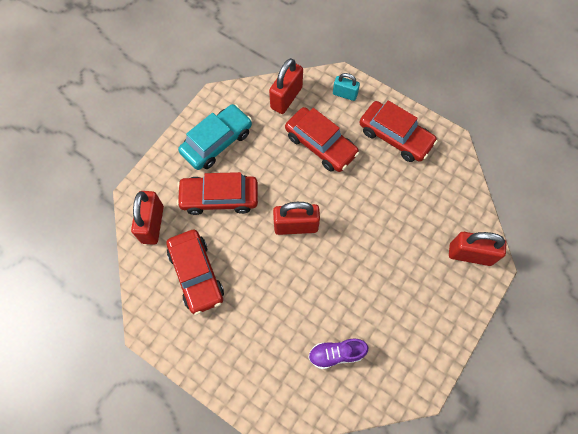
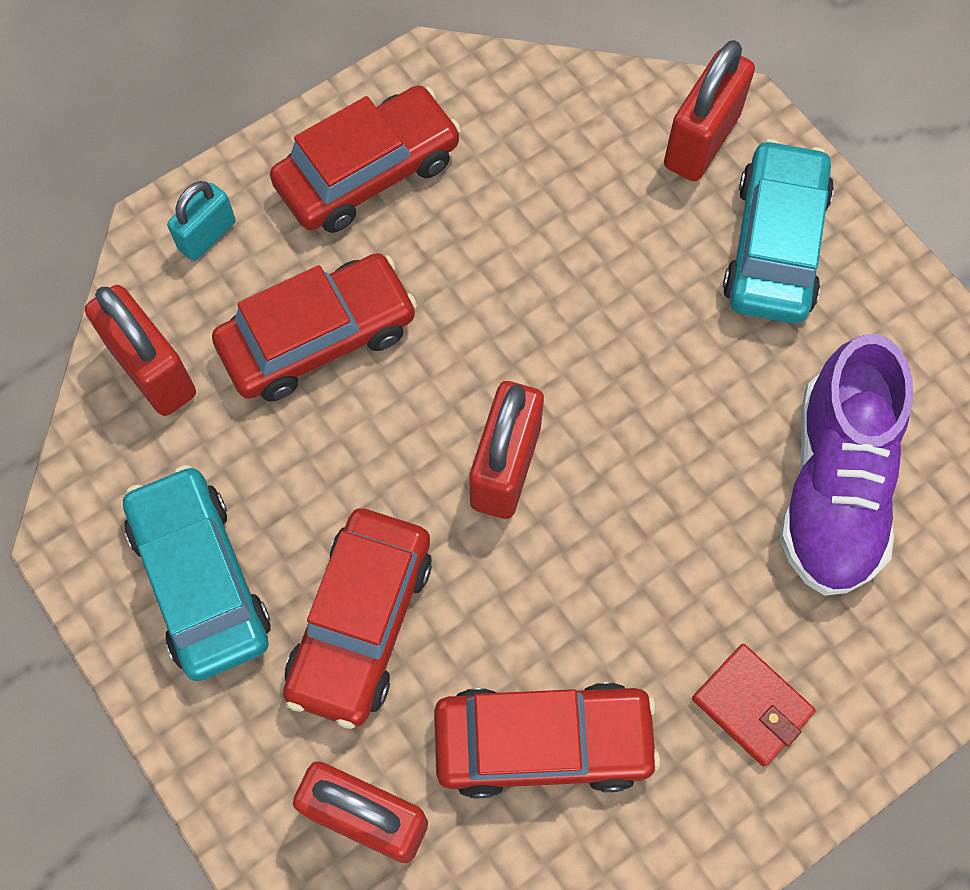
camera: 70 degrees left, 0 degrees up
(234, 346) = (751, 706): none -> red wallet
(336, 354) = (834, 487): purple shoe -> purple shoe, size x1.80
(435, 299) = (774, 245): none -> turquoise car

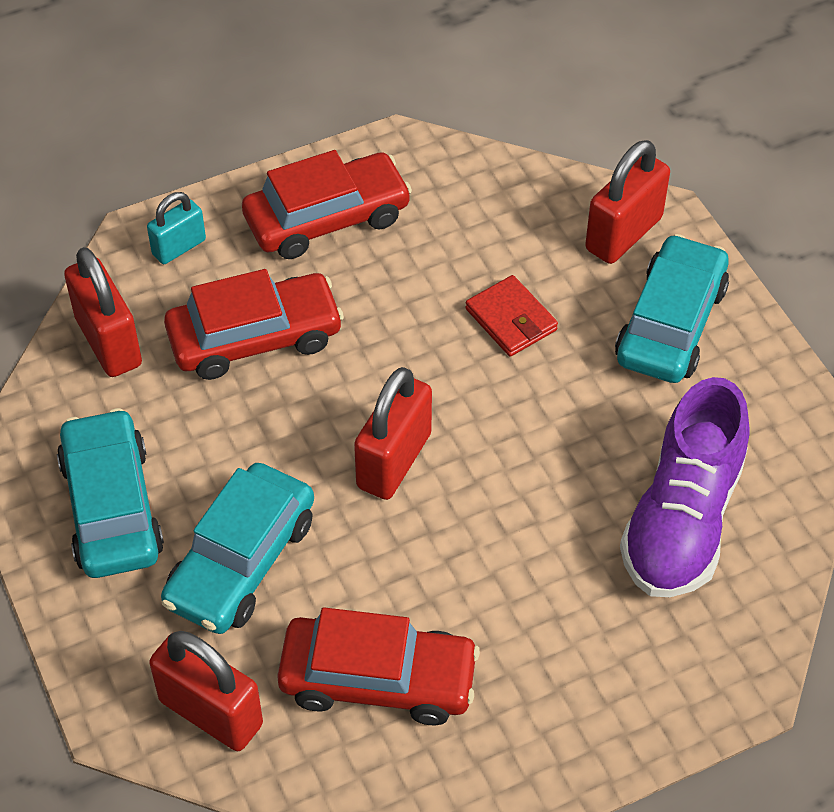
camera: 10 degrees right, 15 degrees down
(361, 623) = (241, 561): red car -> turquoise car
(751, 706) = (569, 681): red wallet -> red wallet (511, 320)

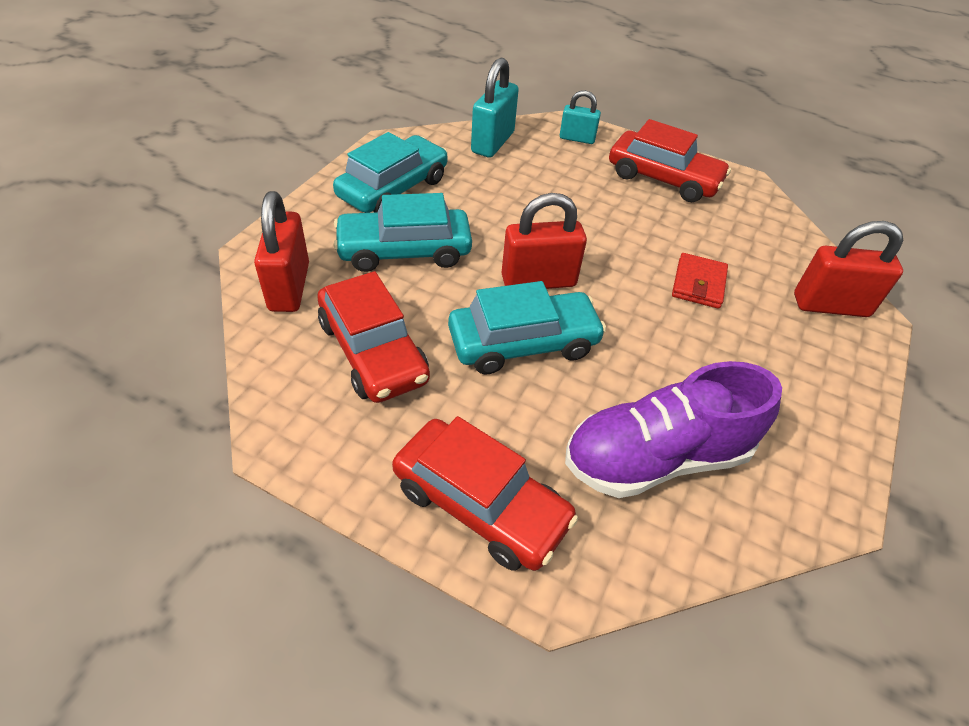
camera: 50 degrees right, 5 degrees down
(109, 342) = (493, 142): red padlock -> turquoise padlock
(255, 338) = (555, 188): red car -> red car (480, 504)
(670, 324) = (800, 365): turquoise car -> turquoise car (523, 343)

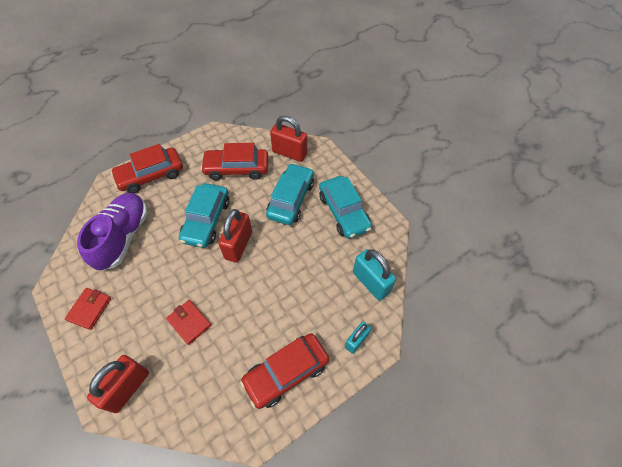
camera: 120 degrees right, 10 degrees up
(806, 419) = (90, 309): none -> red wallet

